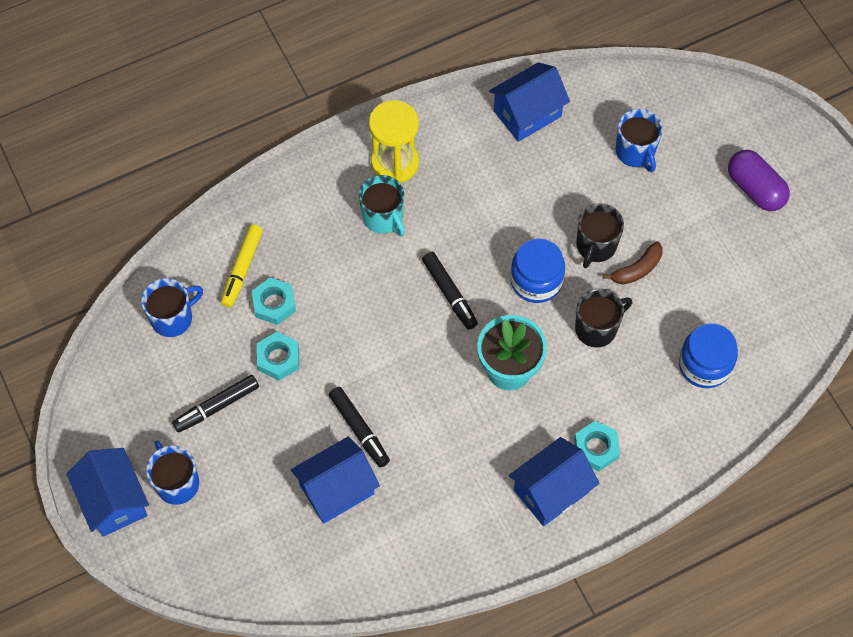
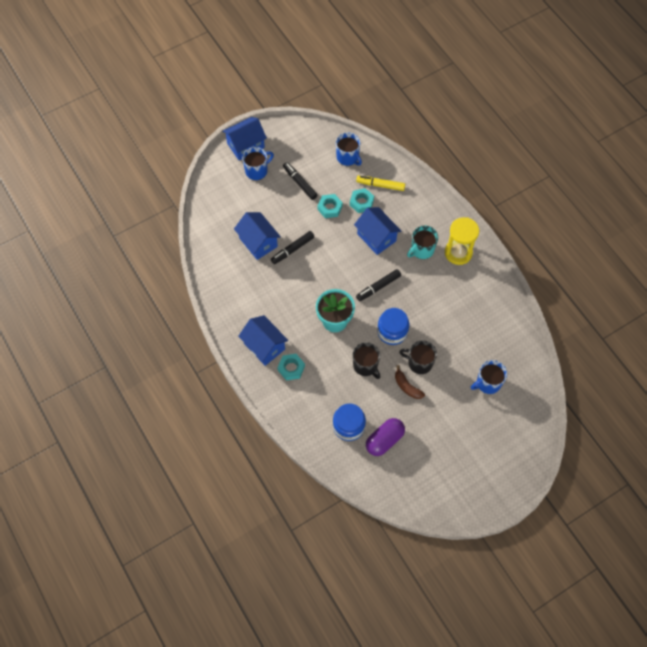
camera: 85 degrees right, 0 degrees up
(527, 114) = (504, 320): blue house -> blue house (376, 237)
(755, 189) = (473, 455): purple capsule -> purple capsule (384, 440)

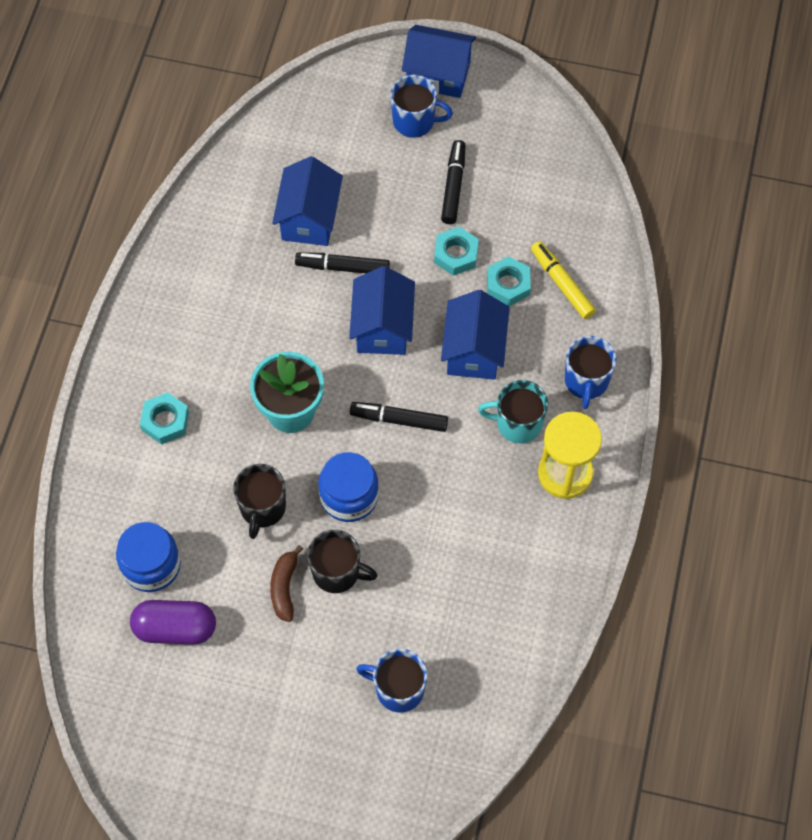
camera: 45 degrees right, 0 degrees up
(264, 346) = (164, 361): blue house -> blue house (382, 327)
(348, 157) = (560, 206): blue mug -> blue mug (586, 381)
(419, 363) = (337, 572): black mug -> black mug turned 135 degrees clockwise

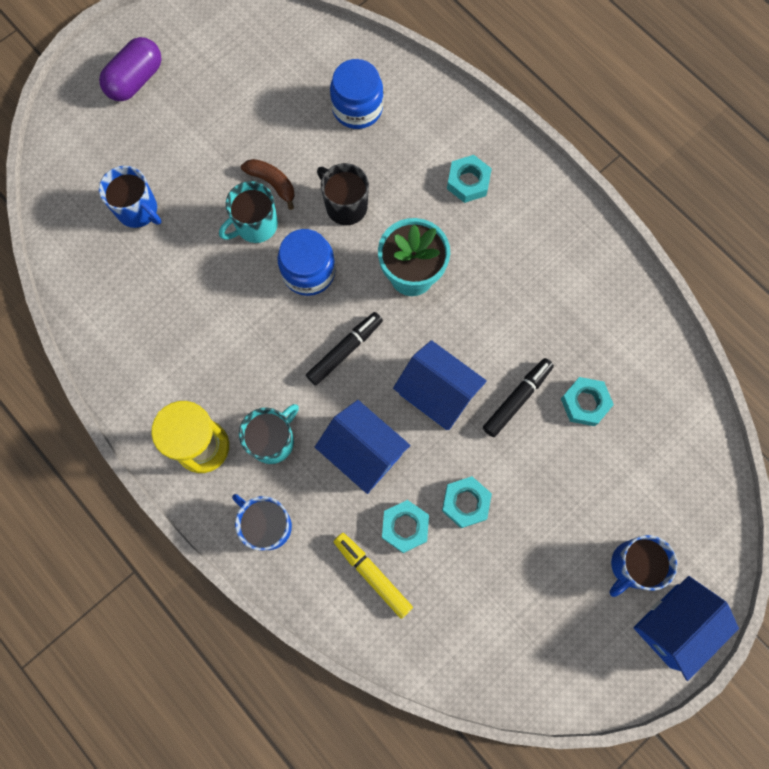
camera: 125 degrees right, 10 degrees up
(175, 628) = (298, 97): purple capsule -> purple capsule (136, 80)
(309, 218) = (585, 403): blue house -> turquoise nut
(337, 572) = (255, 225): black mug -> turquoise mug
(398, 689) = (138, 210): blue mug -> blue mug turned 75 degrees clockwise
(453, 186) = (537, 550): black marker -> none
(562, 284) = (372, 575): yellow marker -> yellow marker turned 135 degrees counterclockwise

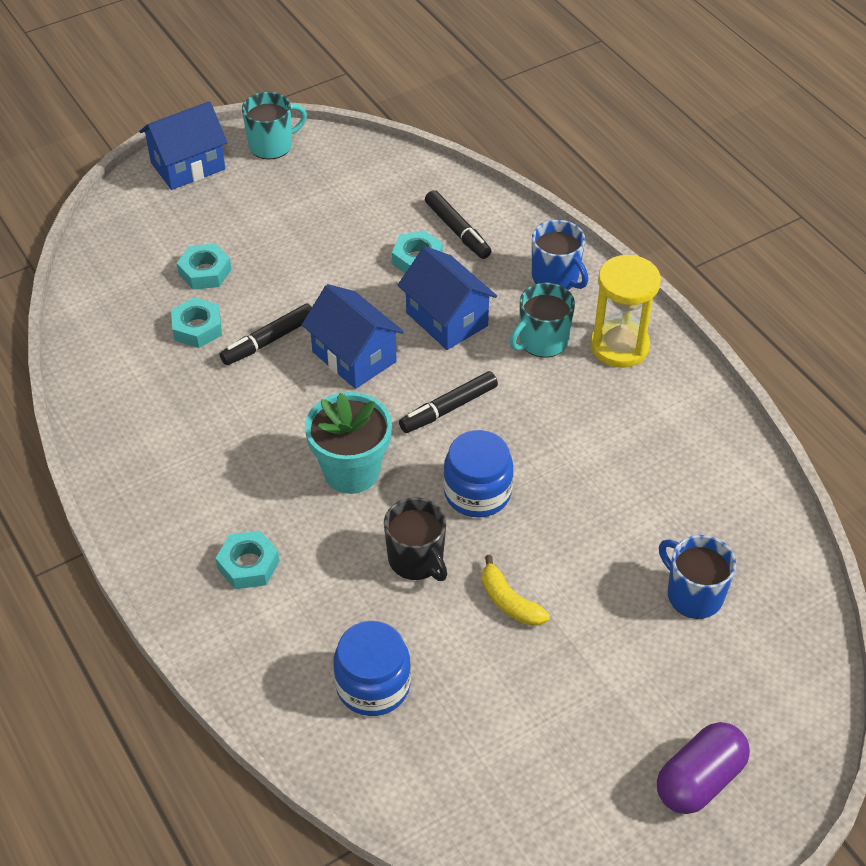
camera: 170 degrees left, 25 degrees down
(255, 225) = (537, 554): turquoise mug -> turquoise mug (272, 145)
(272, 183) = (509, 602): brown banana -> yellow banana
(372, 575) = (457, 230): yellow marker -> black marker
(465, 503) = (351, 268): turquoise nut -> turquoise nut (205, 272)
(632, 565) = (206, 207): blue mug -> none

